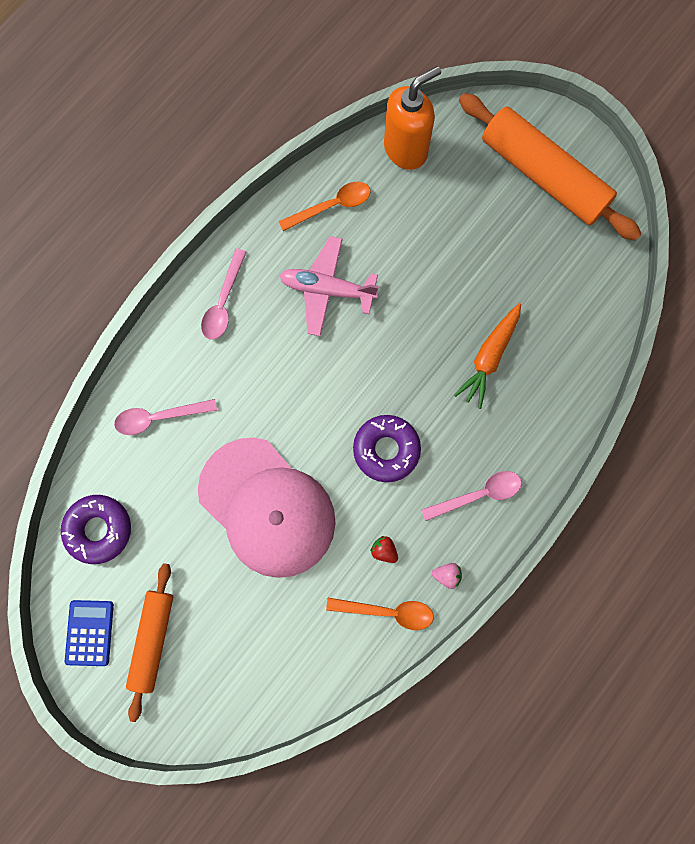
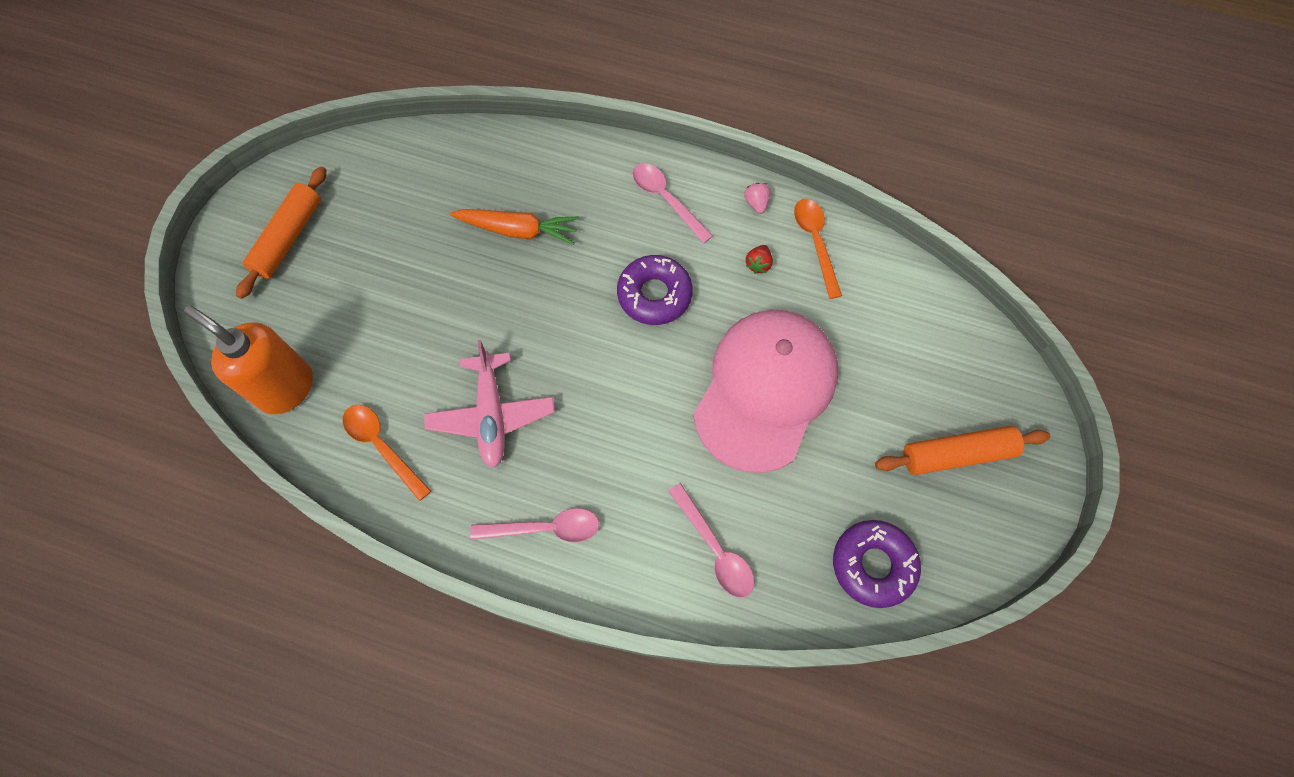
camera: 110 degrees left, 10 degrees down
(90, 632) = (985, 526): blue calculator -> none
(543, 175) = (288, 238): orange rolling pin -> orange rolling pin, size x0.61

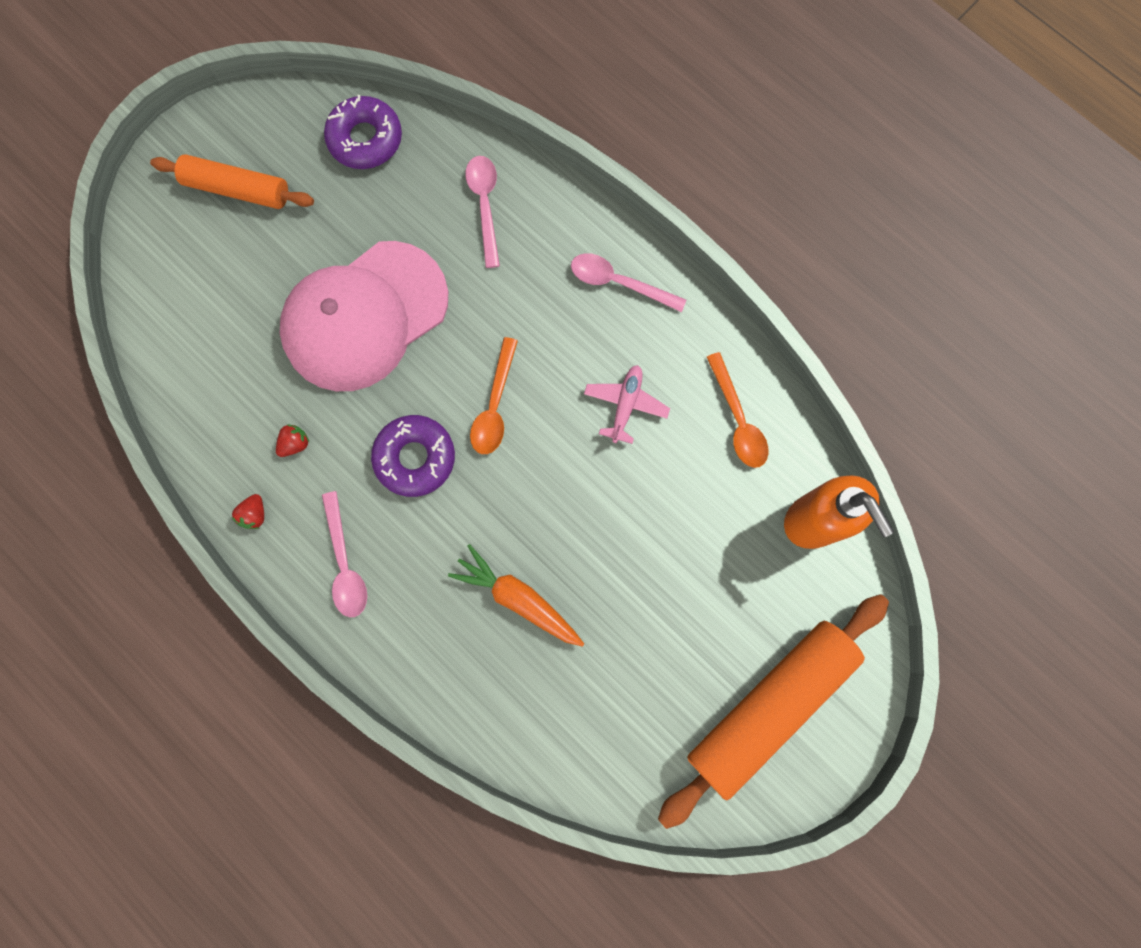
camera: 155 degrees left, 10 degrees up
(288, 238) = (769, 706): orange rolling pin -> orange rolling pin, size x1.63
(491, 415) = (625, 405): pink plane -> pink plane, size x0.66
(756, 203) = (255, 514): pink strawberry -> red strawberry
(815, 243) = (225, 441): orange spoon -> orange spoon (495, 405)

